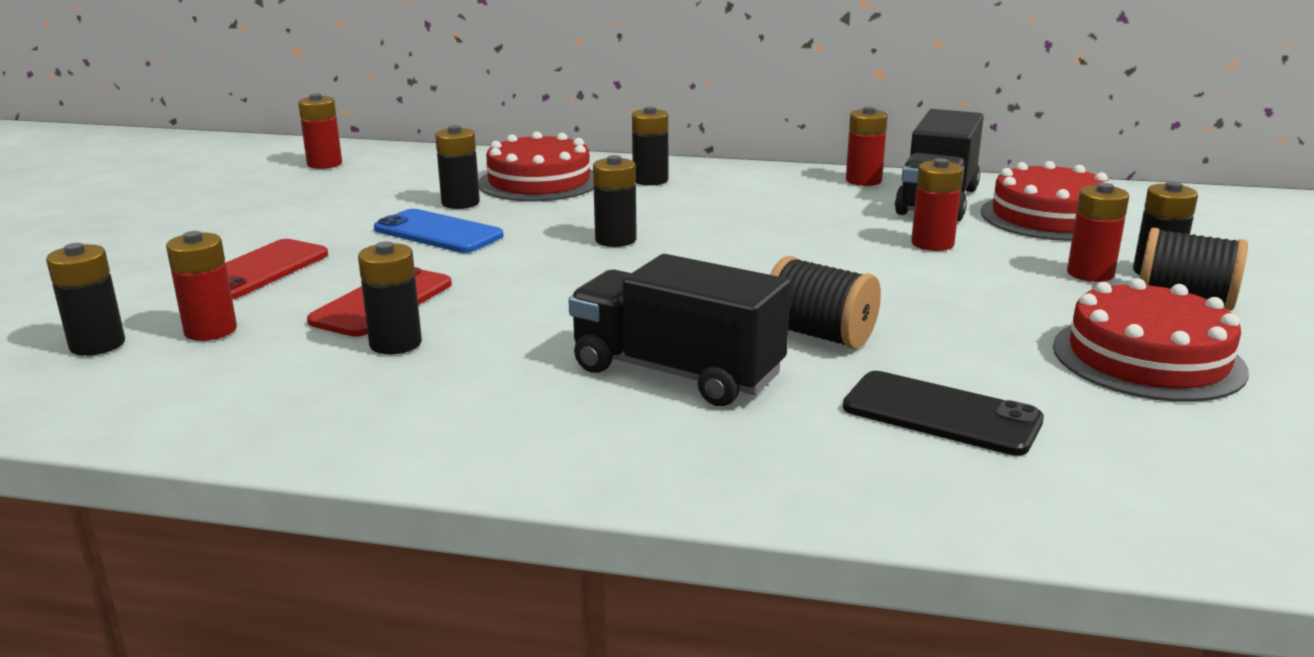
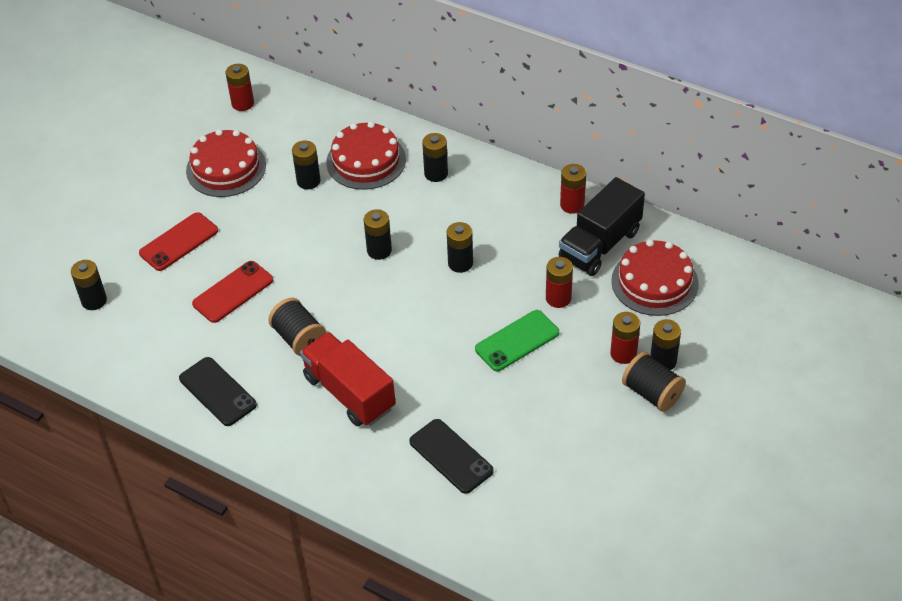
camera: 20 degrees right, 25 degrees up
(210, 330) = (146, 300): red battery -> none
(395, 344) = (229, 334): black battery -> black battery (460, 263)
(403, 410) = (217, 392): none -> black phone
(438, 232) = (284, 218): blue phone -> none
(677, 373) = (349, 393): black truck -> red truck
(819, 335) = (435, 378): black spool -> black spool (299, 338)
(915, 284) = (517, 341): none -> green phone
(1147, 358) = (584, 439): red cake -> red cake (226, 168)

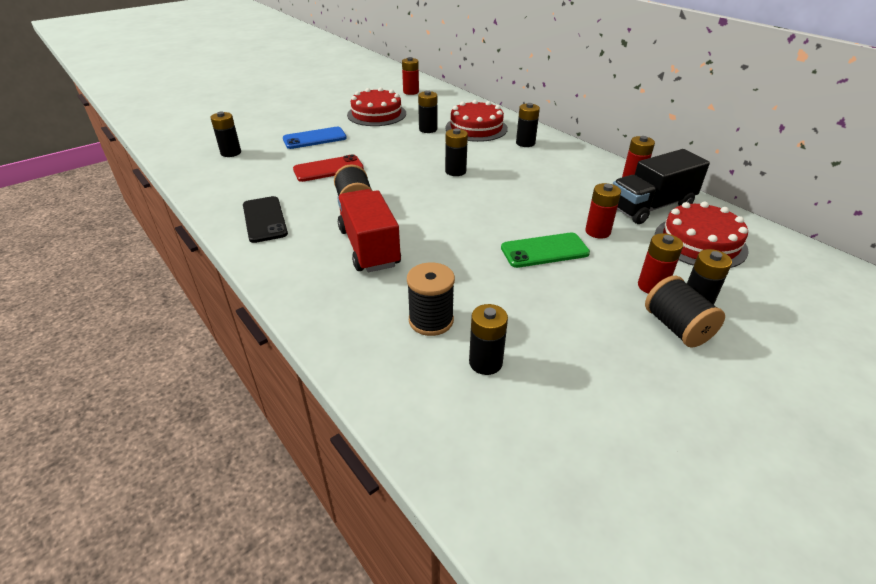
camera: 20 degrees right, 10 degrees down
(179, 242) = (314, 138): red phone -> blue phone
(451, 456) = (431, 320): black phone -> black spool
(460, 263) = (518, 192): black battery -> black battery (485, 362)

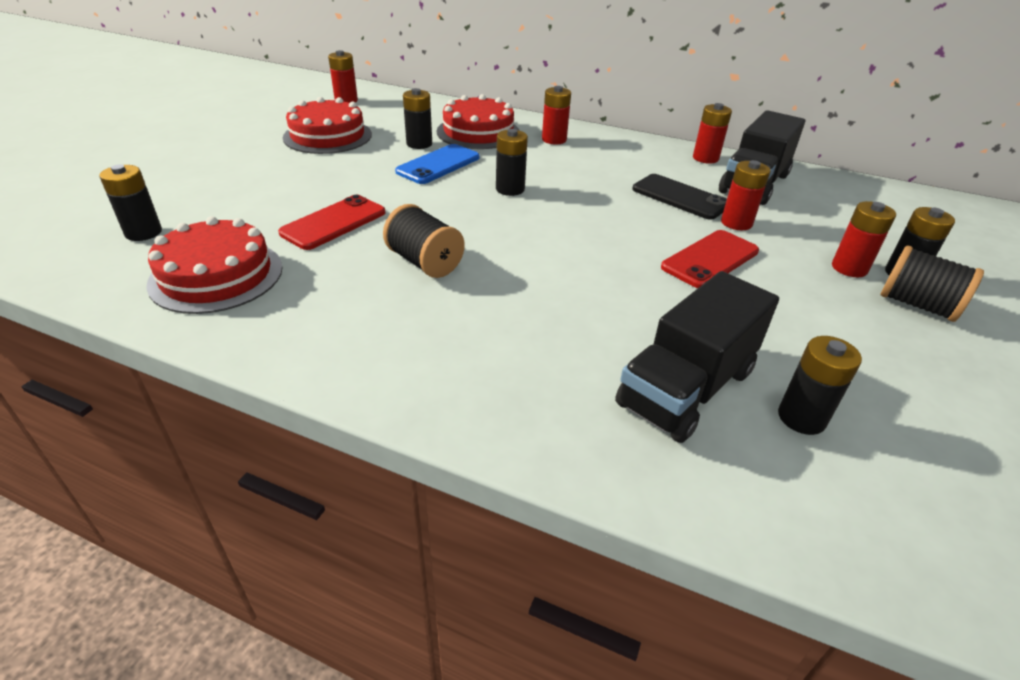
camera: 30 degrees left, 0 degrees up
(264, 219) = (308, 320): black phone -> black phone (680, 197)
(314, 138) = (268, 184): blue phone -> blue phone (438, 165)
(369, 247) = (506, 316): red truck -> none
(431, 320) = (686, 388): black spool -> black truck
(525, 143) = (554, 139): black battery -> red battery
(544, 251) = (710, 259): green phone -> red phone
(700, 242) = (835, 209): red cake -> red cake (216, 275)

